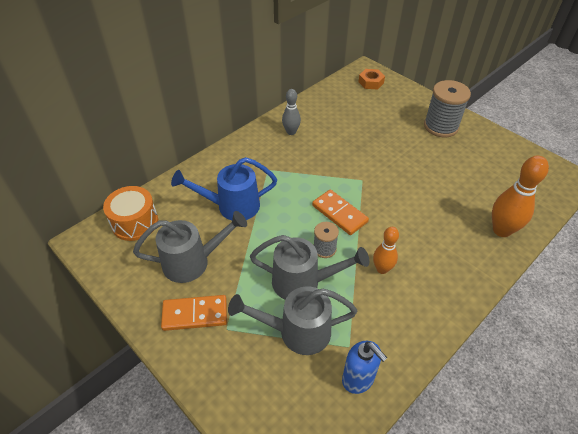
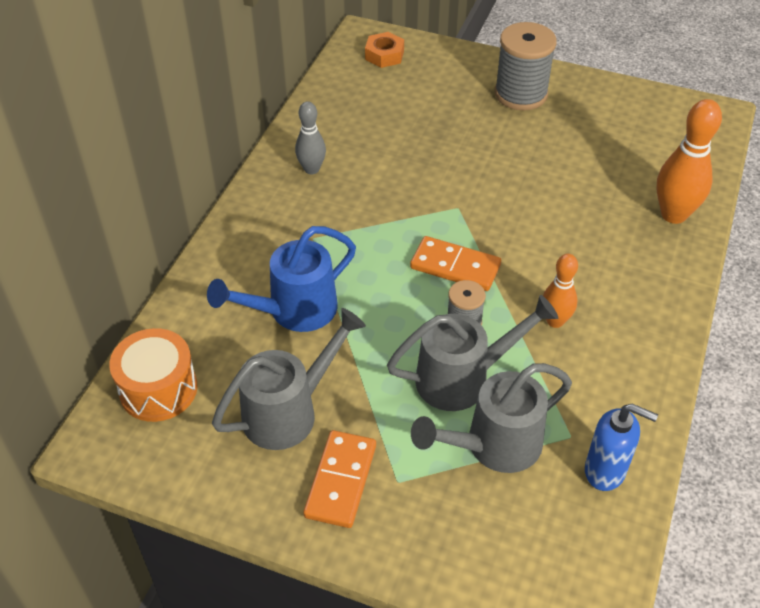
camera: 25 degrees left, 0 degrees up
(195, 314) = (340, 481): orange domino -> orange domino turned 45 degrees counterclockwise

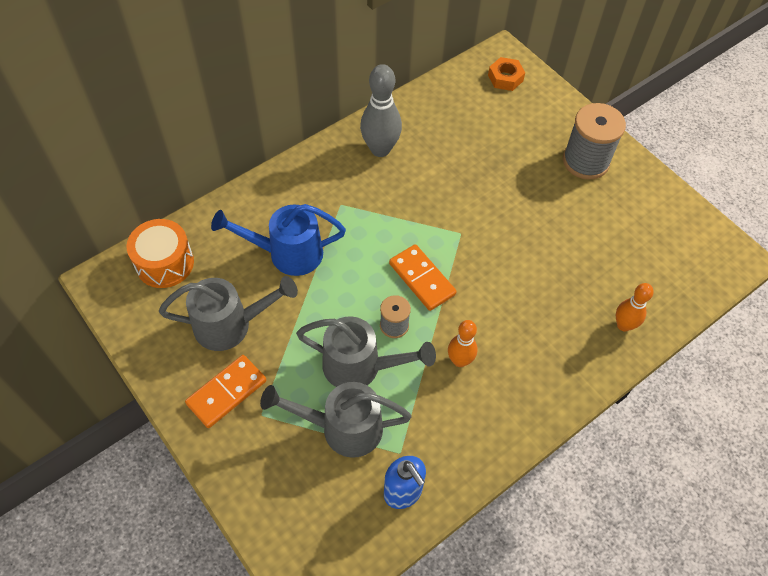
camera: 30 degrees right, 10 degrees up
(311, 169) = (380, 149): grey bowling pin -> grey bowling pin, size x1.62
(673, 214) = (623, 325): orange bowling pin -> orange bowling pin, size x0.62

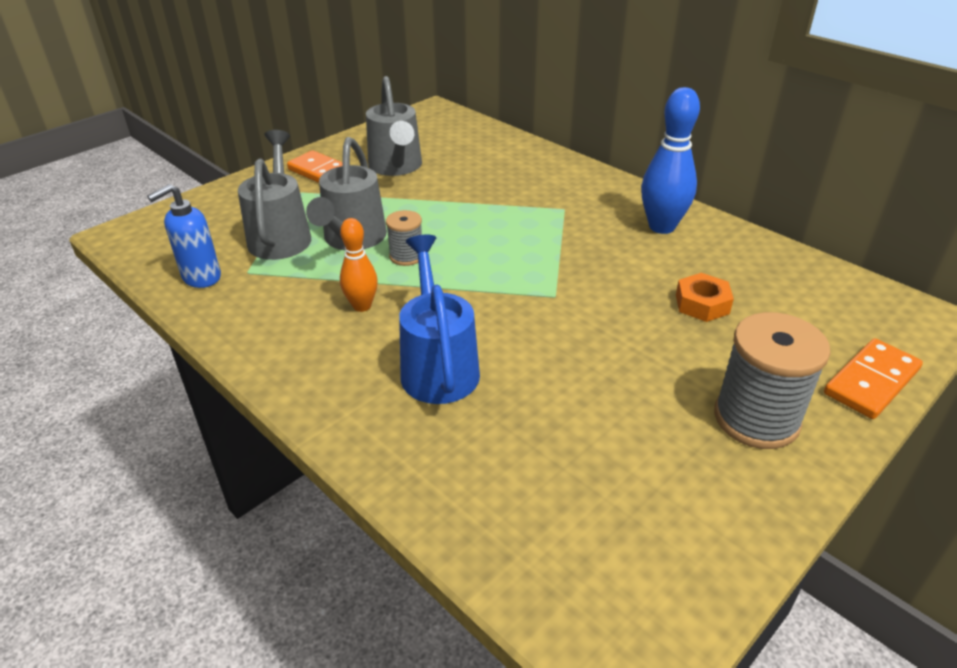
camera: 85 degrees right, 20 degrees down
(165, 263) = (459, 131): orange drum -> none
(287, 253) = (487, 185): blue watering can -> blue watering can (438, 365)
(380, 149) = (662, 227): grey bowling pin -> blue bowling pin
(422, 279) = (475, 270): orange domino -> orange domino (871, 381)
(505, 78) = (875, 322): orange nut -> orange nut (702, 304)
(623, 325) = (432, 467): orange bowling pin -> none

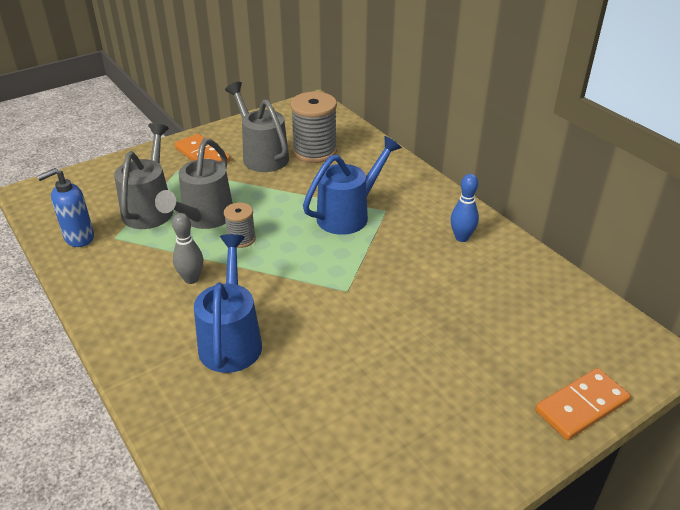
camera: 10 degrees right, 0 degrees up
(362, 306) = (191, 279): orange bowling pin -> grey bowling pin
(396, 167) = (262, 155): grey watering can -> grey watering can turned 150 degrees clockwise
(524, 217) = (349, 214): none -> blue watering can
(662, 227) = (461, 237): blue bowling pin -> blue bowling pin, size x0.62
(702, 304) = (466, 314): orange nut -> none
(756, 419) = (468, 424): grey spool -> grey spool (314, 151)

